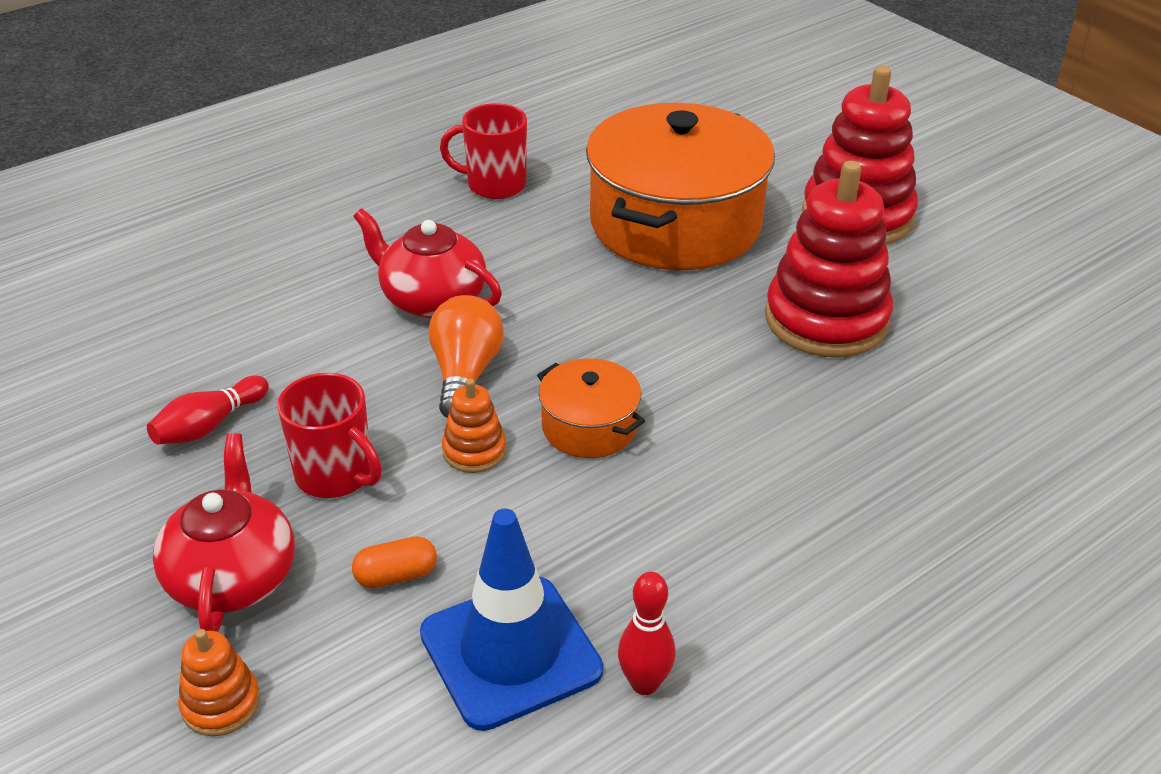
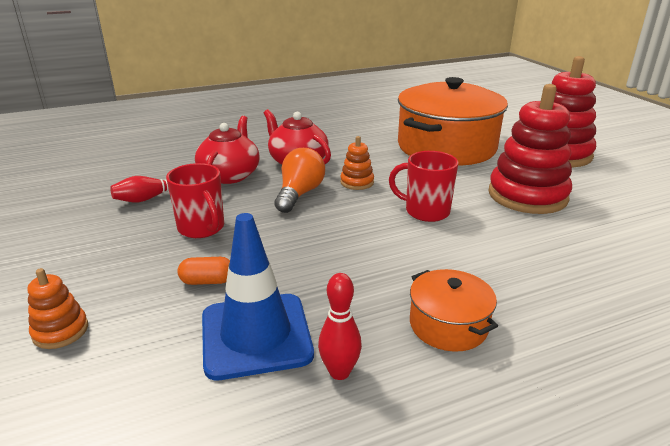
camera: 15 degrees right, 10 degrees down
(232, 576) = (114, 266): red teapot -> red teapot (230, 175)
(474, 451) = (287, 228): orange stacking toy -> orange stacking toy (357, 182)
(494, 185) = (353, 124): red mug -> red mug (426, 211)
(589, 427) = (361, 226): orange pot -> orange pot (448, 325)

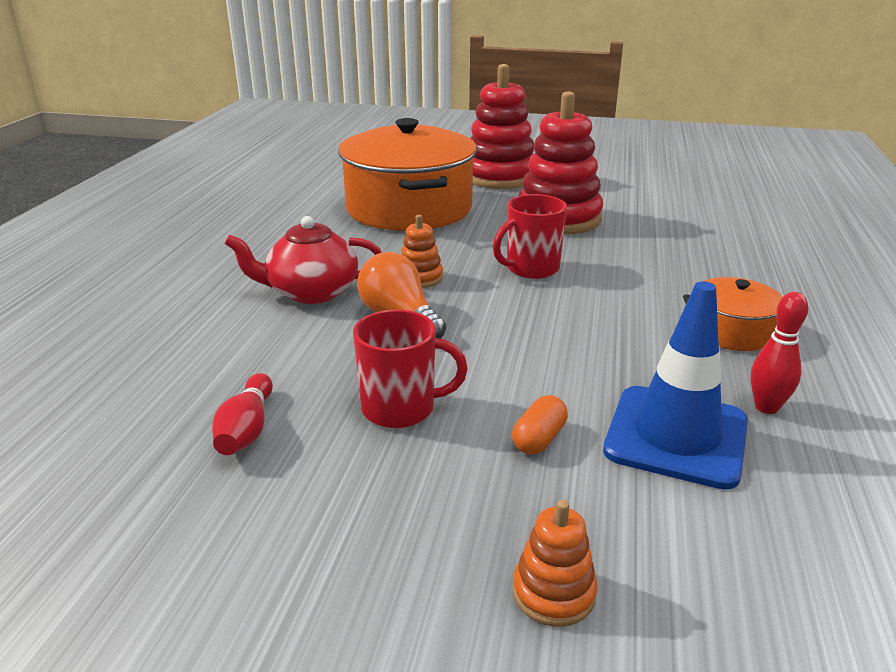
camera: 55 degrees left, 0 degrees up
(230, 175) = (273, 346): red teapot -> none

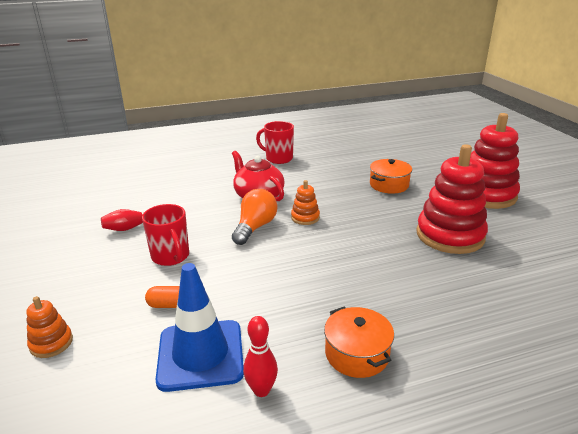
camera: 60 degrees right, 0 degrees up
(409, 208) = (389, 185): orange pot -> orange pot, size x0.46
(531, 269) = (358, 248): red mug -> red mug (278, 158)

